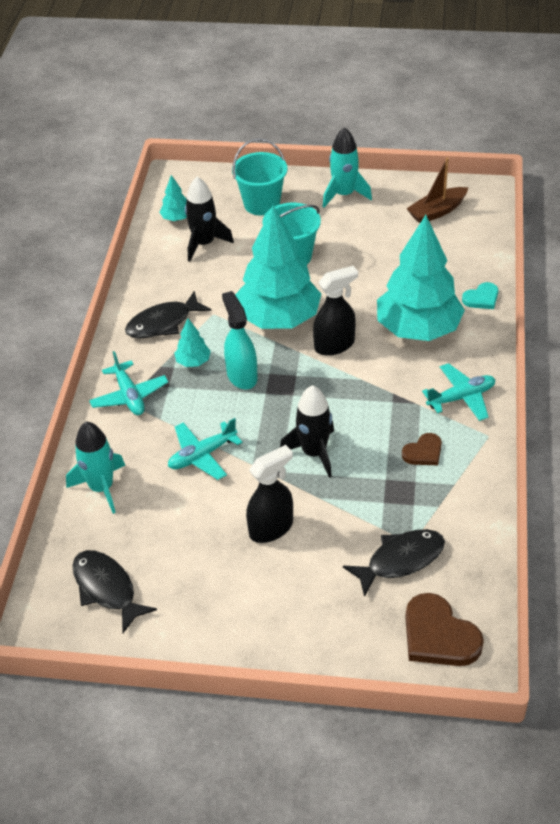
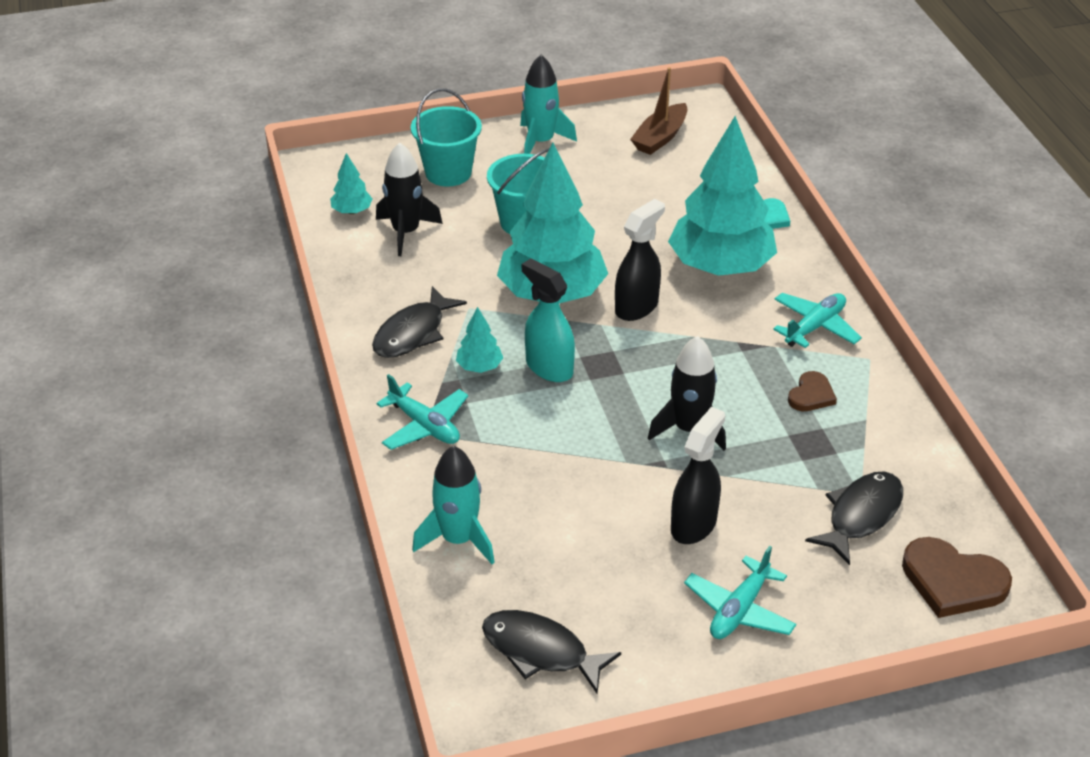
camera: 25 degrees left, 5 degrees down
(202, 455) = (559, 468): turquoise plane -> turquoise plane (739, 609)

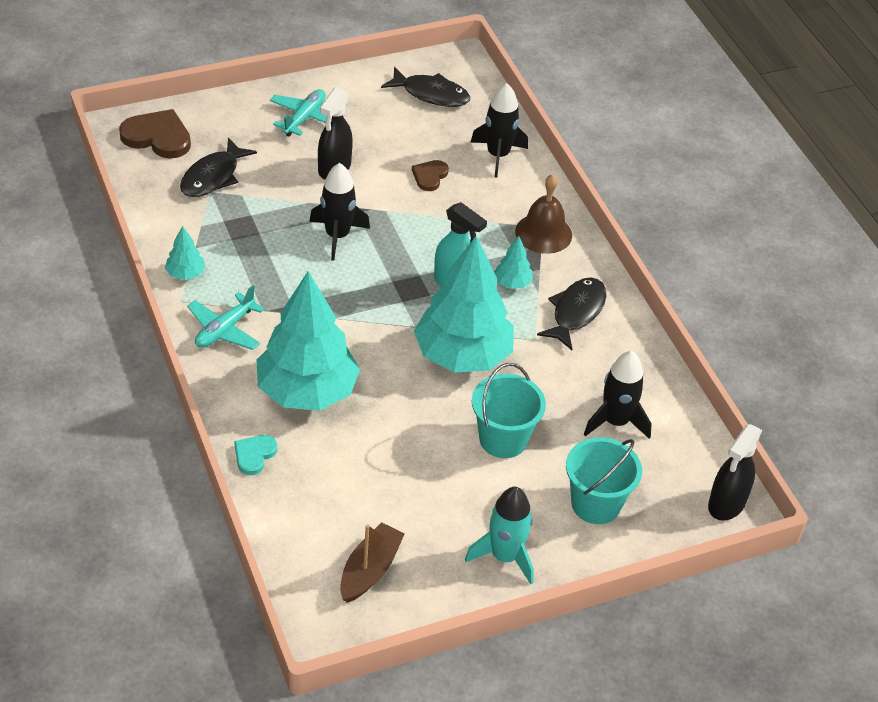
camera: 170 degrees right, 5 degrees up
(352, 211) = (677, 446): turquoise tree -> turquoise tree (185, 274)
(424, 425) = (543, 233): turquoise plane -> brown bell
(458, 539) = (498, 155): turquoise rocket -> black rocket
(637, 307) = (384, 345): black spray bottle -> black spray bottle (726, 504)
(811, 395) = (236, 266): brown heart -> brown heart (430, 176)

